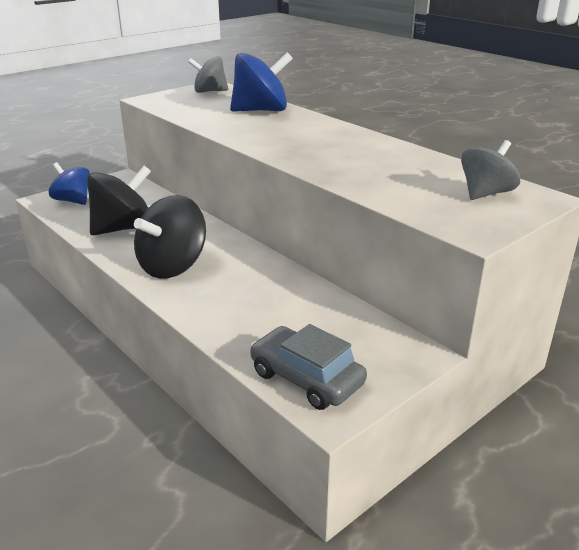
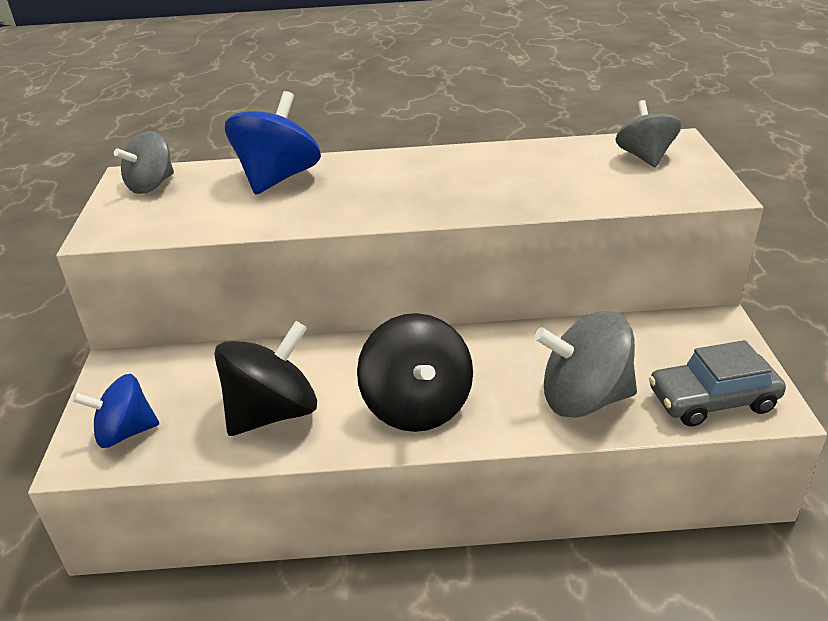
camera: 50 degrees left, 5 degrees up
(123, 228) = (272, 413): black spinning top -> black spinning top turned 45 degrees clockwise
(245, 321) = (584, 398): none -> grey spinning top

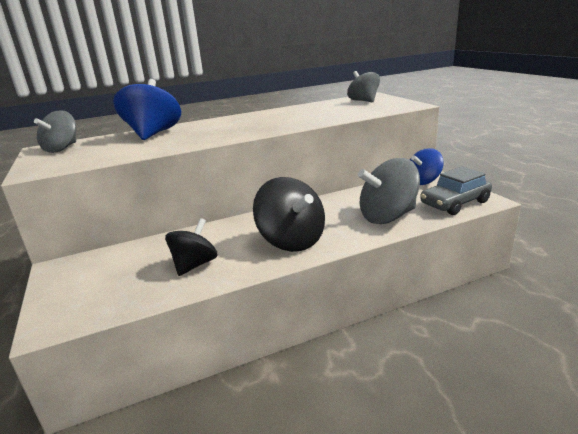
camera: 20 degrees left, 10 degrees down
(125, 432) = (83, 300): blue spinning top -> blue spinning top (423, 181)
(272, 413) = (195, 265): black spinning top -> black spinning top, size x0.66

